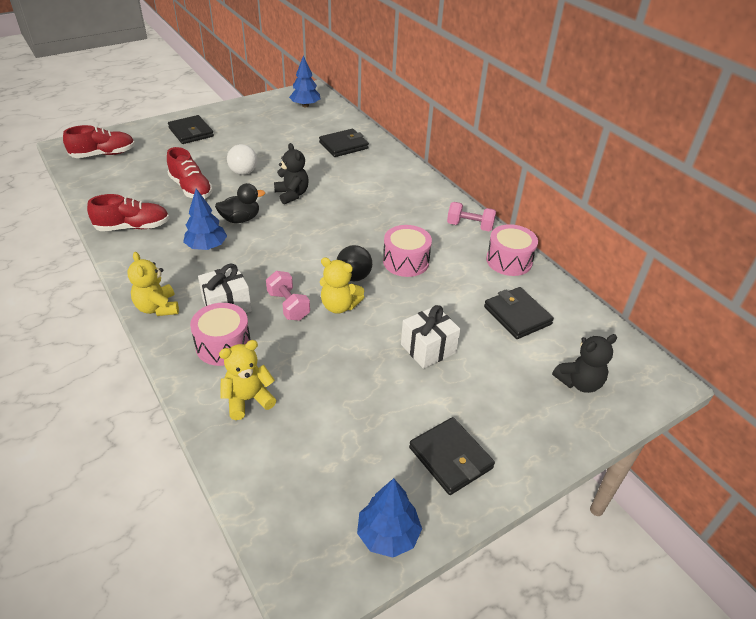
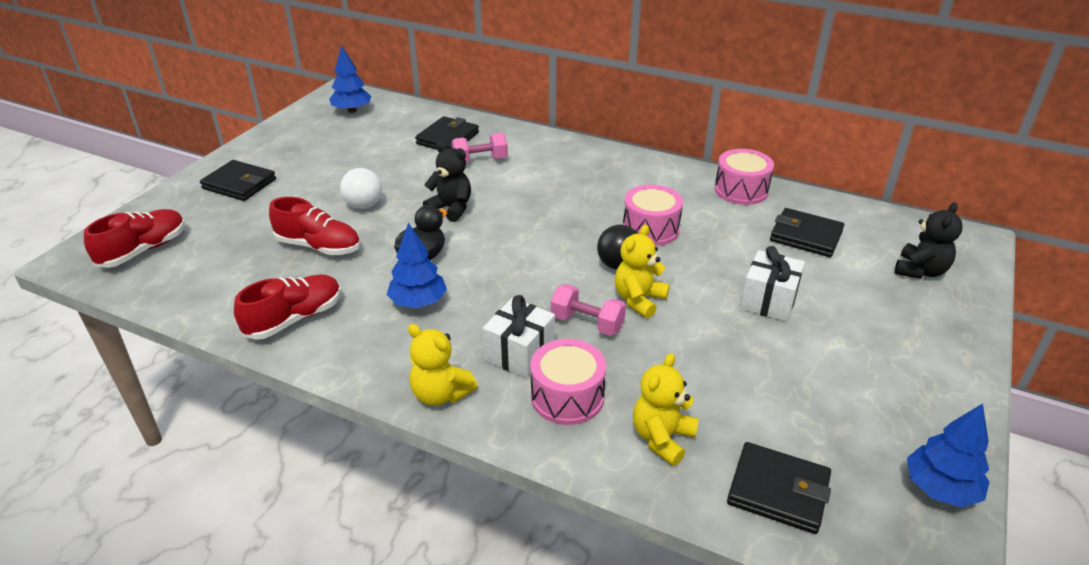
camera: 30 degrees left, 5 degrees down
(339, 306) = (639, 300): yellow teddy bear -> yellow teddy bear turned 135 degrees clockwise
(450, 458) = (904, 389): black wallet -> black wallet (778, 491)
(469, 226) = (669, 172): pink dumbbell -> pink dumbbell (480, 160)

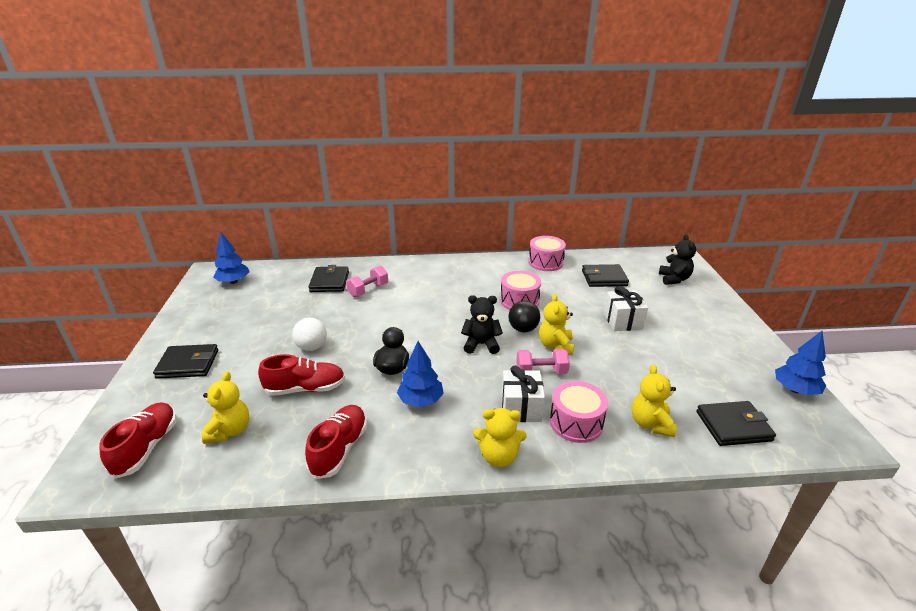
camera: 30 degrees left, 5 degrees down
(218, 262) = (230, 431): none -> yellow teddy bear
(451, 208) = (380, 328): black teddy bear -> black teddy bear (481, 344)

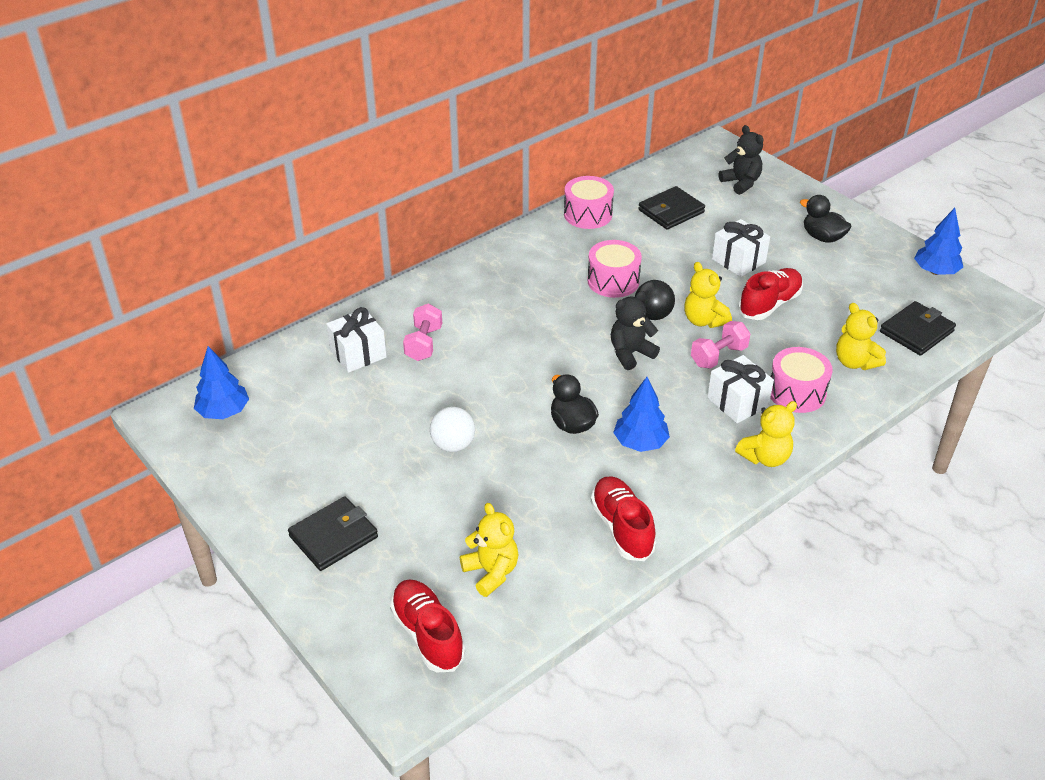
camera: 35 degrees left, 10 degrees up
(305, 388) = (510, 491): red shoe -> red shoe (769, 304)
(329, 282) = (358, 354): black wallet -> white gift
(708, 330) = (822, 237): none -> black duck

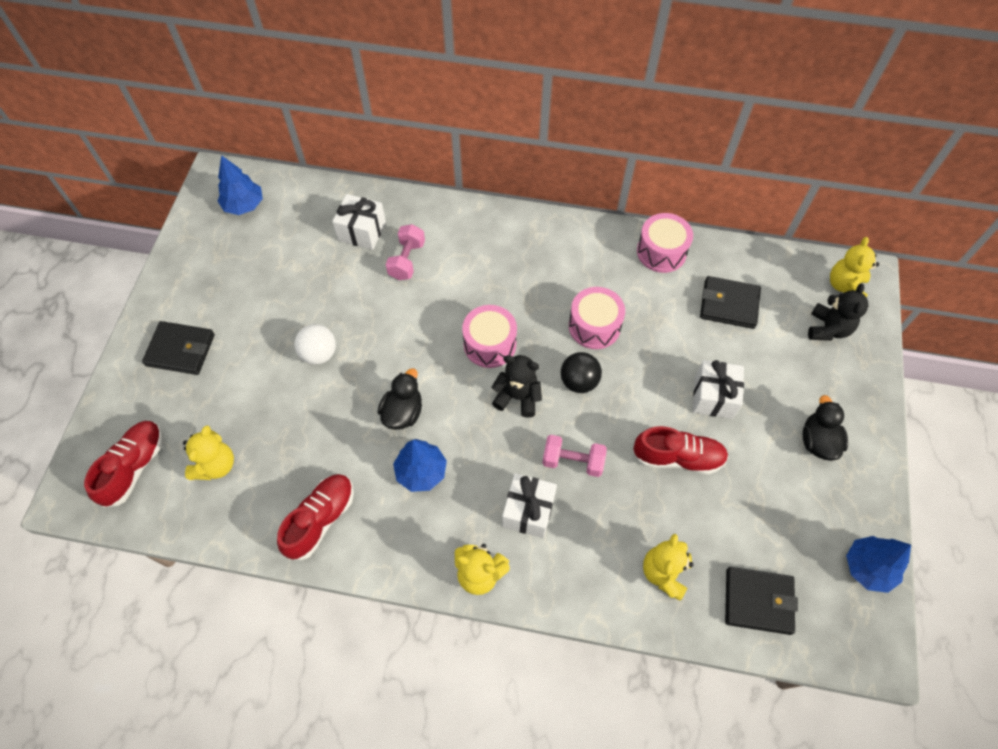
camera: 50 degrees right, 20 degrees up
(424, 344) = (407, 260): pink dumbbell -> pink dumbbell turned 45 degrees counterclockwise
(704, 320) = (608, 422): yellow teddy bear -> yellow teddy bear (845, 287)
(796, 392) = (581, 549): pink drum -> pink drum (490, 344)

